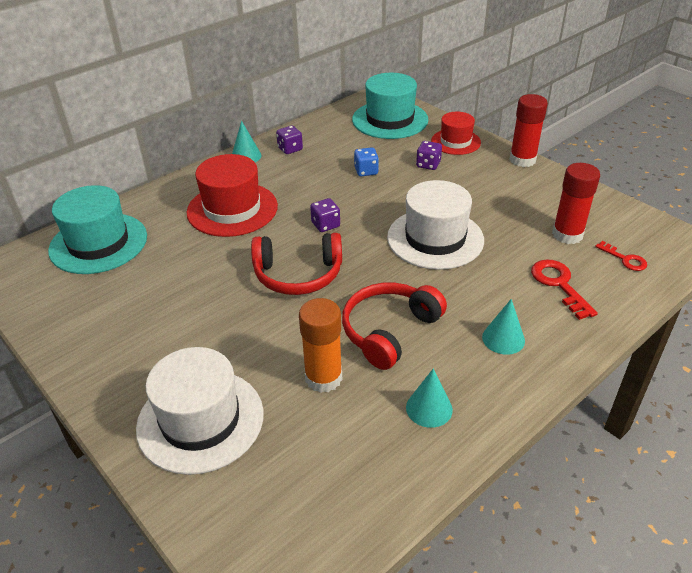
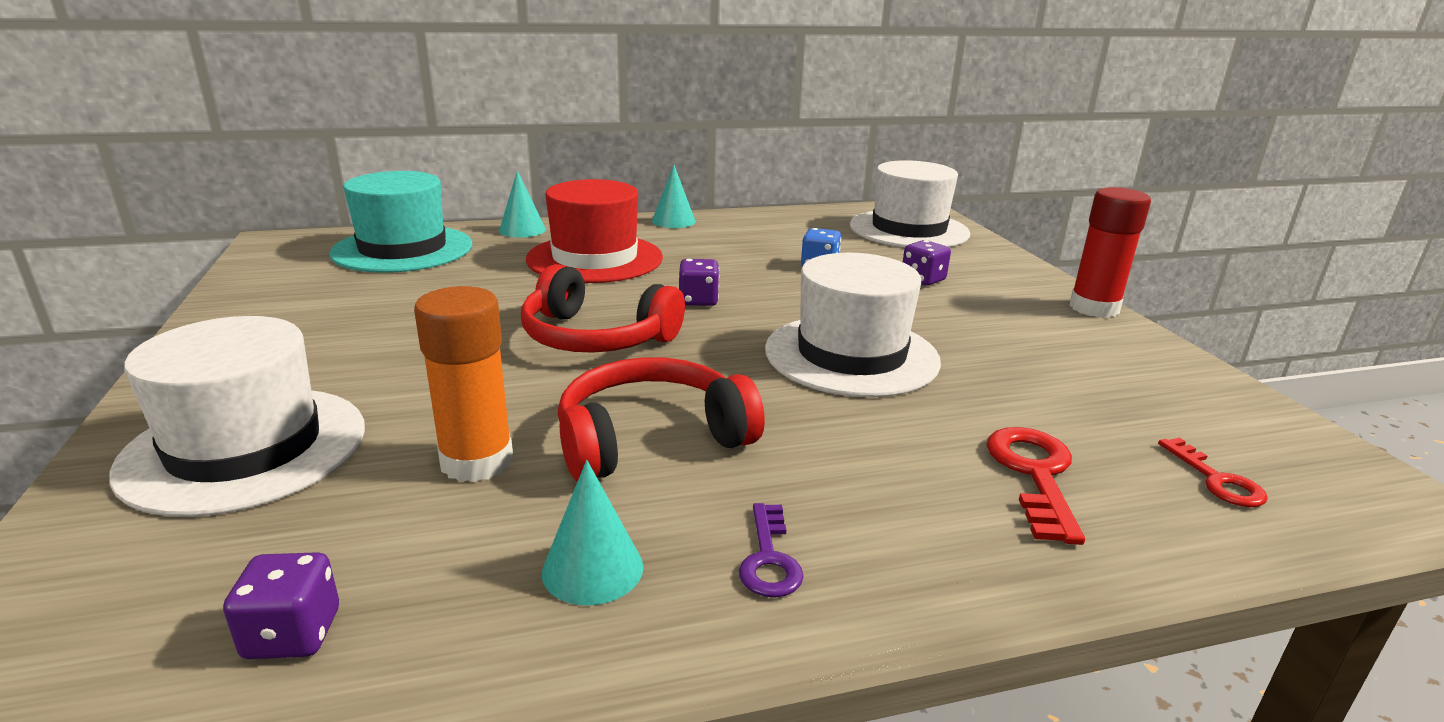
camera: 25 degrees right, 15 degrees down
(290, 149) = (737, 226): purple dice -> purple dice (292, 634)
(390, 120) = (909, 229): turquoise hat -> white hat
(455, 142) = (991, 267): red hat -> none
(491, 372) = (769, 558): none -> purple key
(503, 338) = (845, 516): turquoise cone -> turquoise cone (522, 230)
(567, 234) = (1109, 413): red glue stick -> none

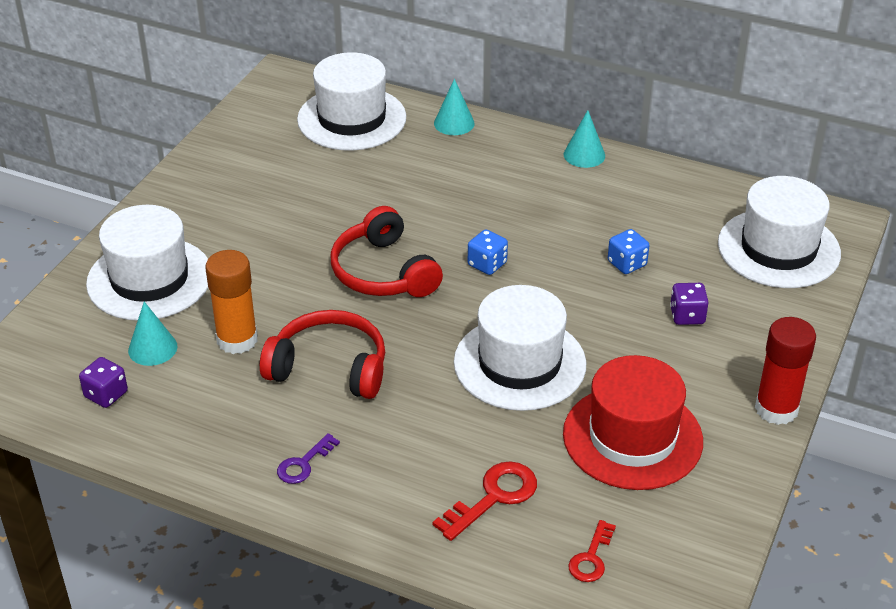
camera: 40 degrees right, 15 degrees up
(403, 249) = (352, 119): turquoise hat -> white hat
(592, 569) = (230, 427): turquoise cone -> turquoise cone (152, 348)
(595, 258) = (469, 184): red hat -> red hat (632, 437)
(698, 300) = (487, 264): purple dice -> blue dice

